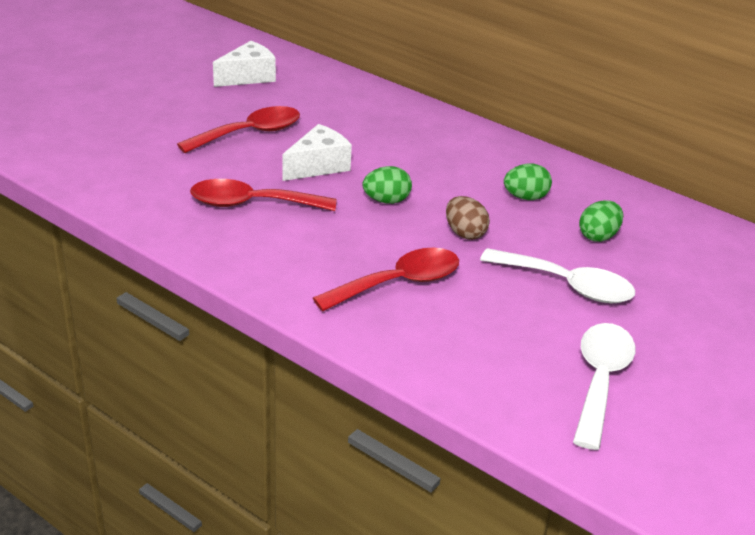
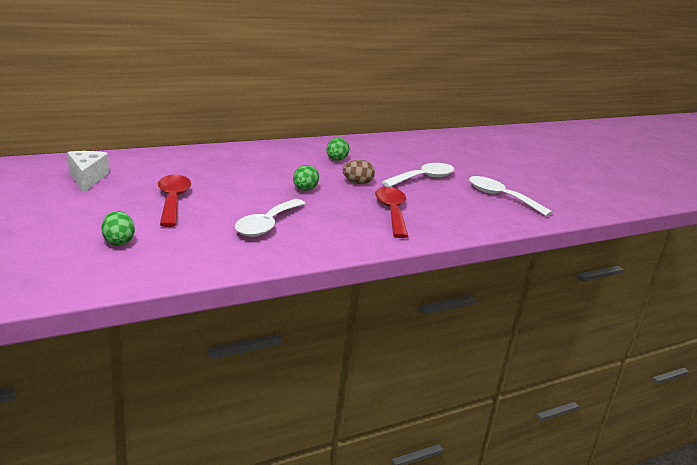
camera: 65 degrees left, 10 degrees down
(252, 204) = (267, 225): red spoon -> white spoon
(318, 166) = (243, 194): white cheese -> none
(598, 236) = (387, 159): green egg -> green egg (118, 242)

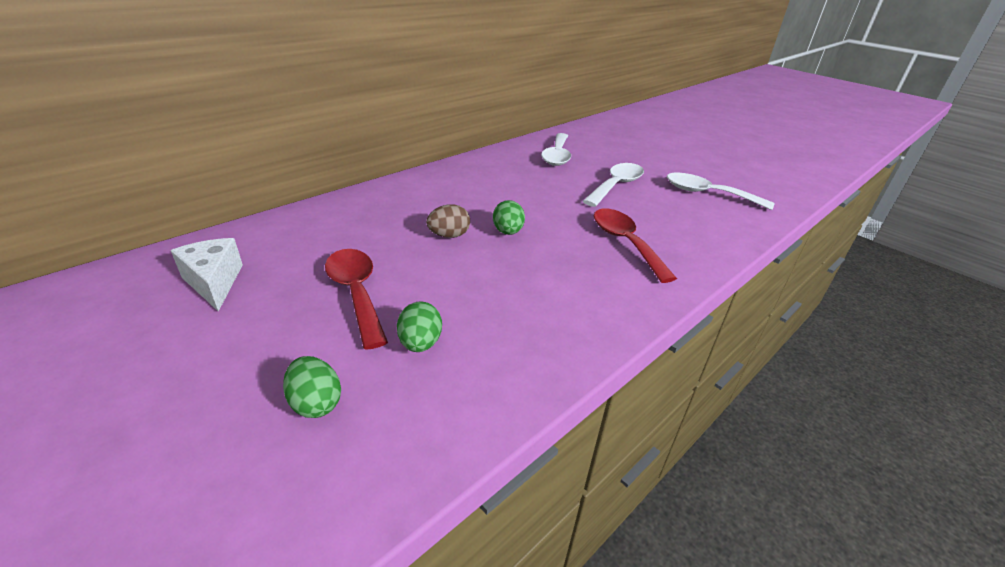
camera: 15 degrees left, 10 degrees up
(267, 225) = (503, 304): white spoon -> white spoon (557, 156)
(336, 160) = (511, 180): green egg -> green egg (420, 343)
(357, 183) = (557, 208): brown egg -> brown egg (449, 235)

